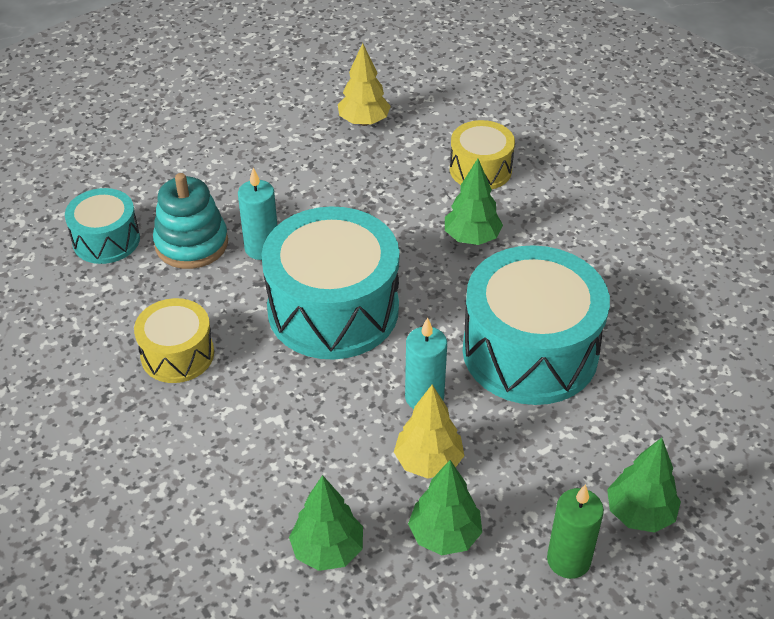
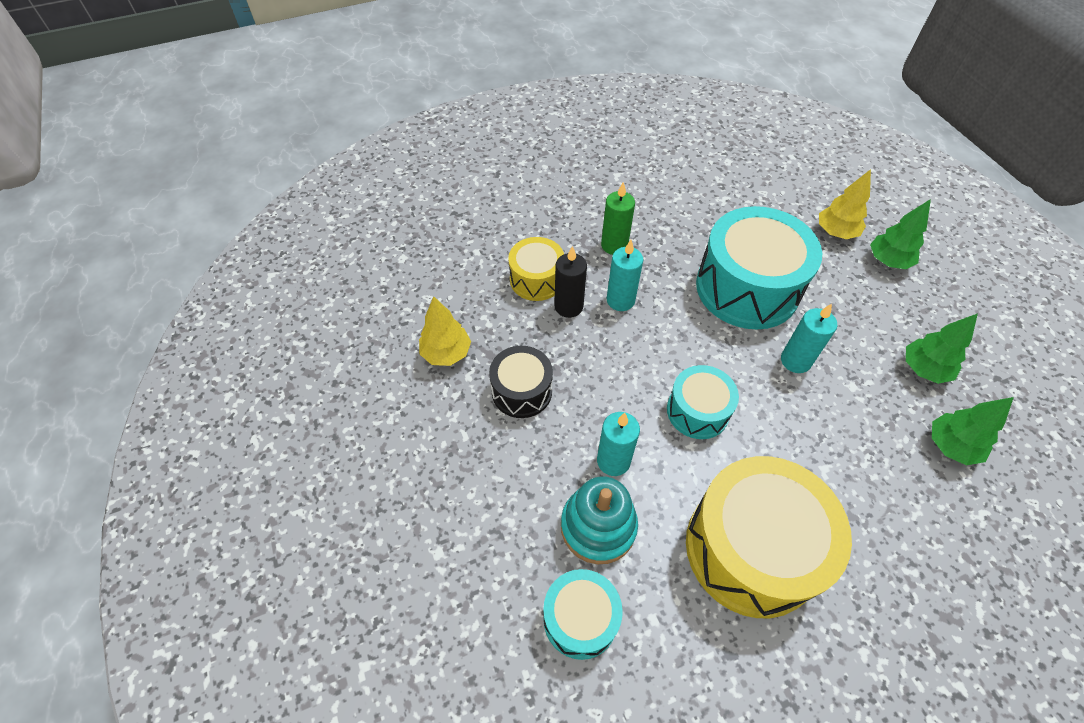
camera: 80 degrees left, 10 degrees up
(177, 354) = (751, 549): yellow drum -> yellow drum, size x1.87
(331, 177) = (522, 391): none -> black drum
(333, 309) = (697, 411): turquoise drum -> turquoise drum, size x0.54
(428, 462) = (859, 368): yellow tree -> yellow tree (835, 232)
(449, 198) = (568, 306): none -> black candle
(471, 238) = (620, 300): green tree -> turquoise candle
(568, 560) = (931, 304): green candle -> green candle (614, 245)

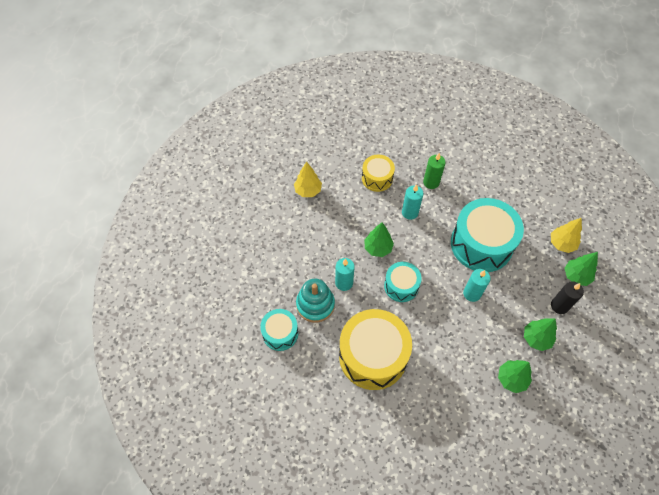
camera: 35 degrees right, 5 degrees up
(522, 391) = (328, 228): black drum -> none
(568, 306) = (381, 201): black candle -> black candle (559, 306)
(619, 376) = (378, 248): none -> green tree

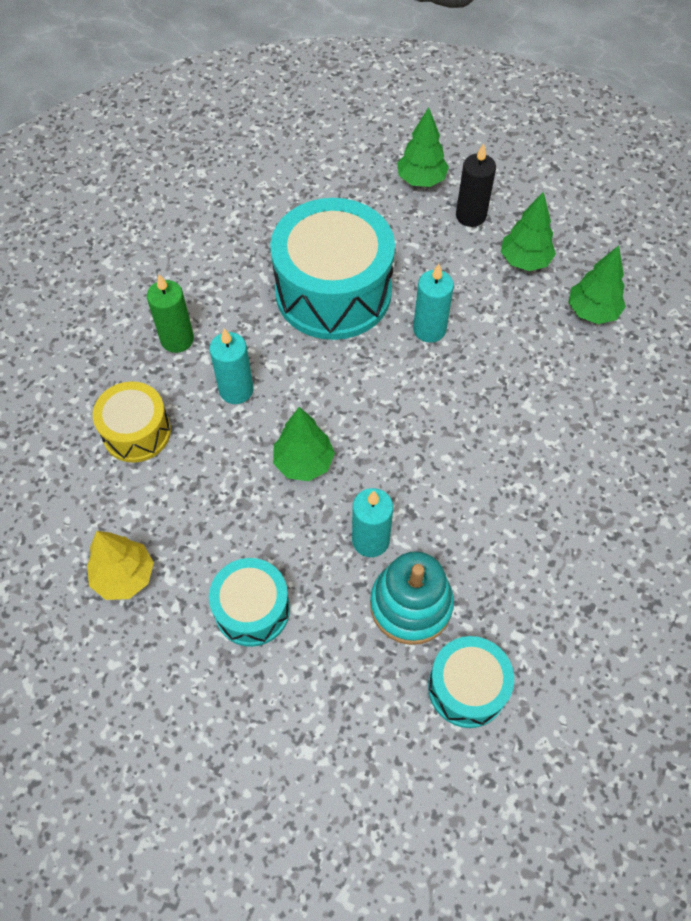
camera: 80 degrees left, 0 degrees up
(373, 356) = (533, 516): yellow drum -> none
(401, 286) = (395, 438): turquoise drum -> turquoise drum (252, 609)
(562, 244) = (358, 182): yellow tree -> none

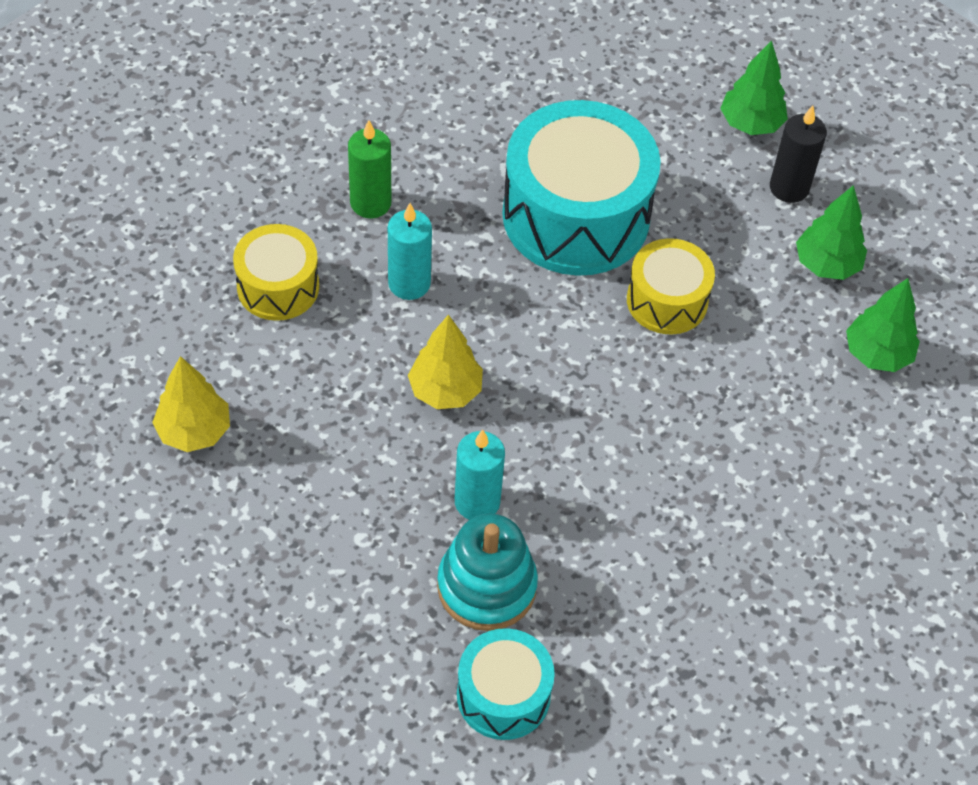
camera: 20 degrees right, 5 degrees down
(252, 609) = (312, 520): turquoise drum -> none
(304, 462) = (445, 391): green tree -> yellow tree
(429, 329) = (667, 300): turquoise candle -> yellow drum

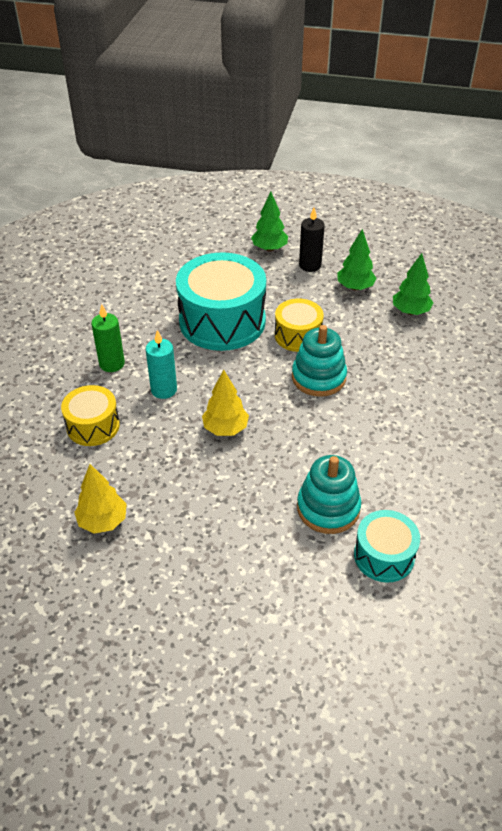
camera: 30 degrees left, 10 degrees down
(477, 502) = (287, 471): turquoise candle -> none
(639, 386) = (318, 377): none -> turquoise stacking toy

